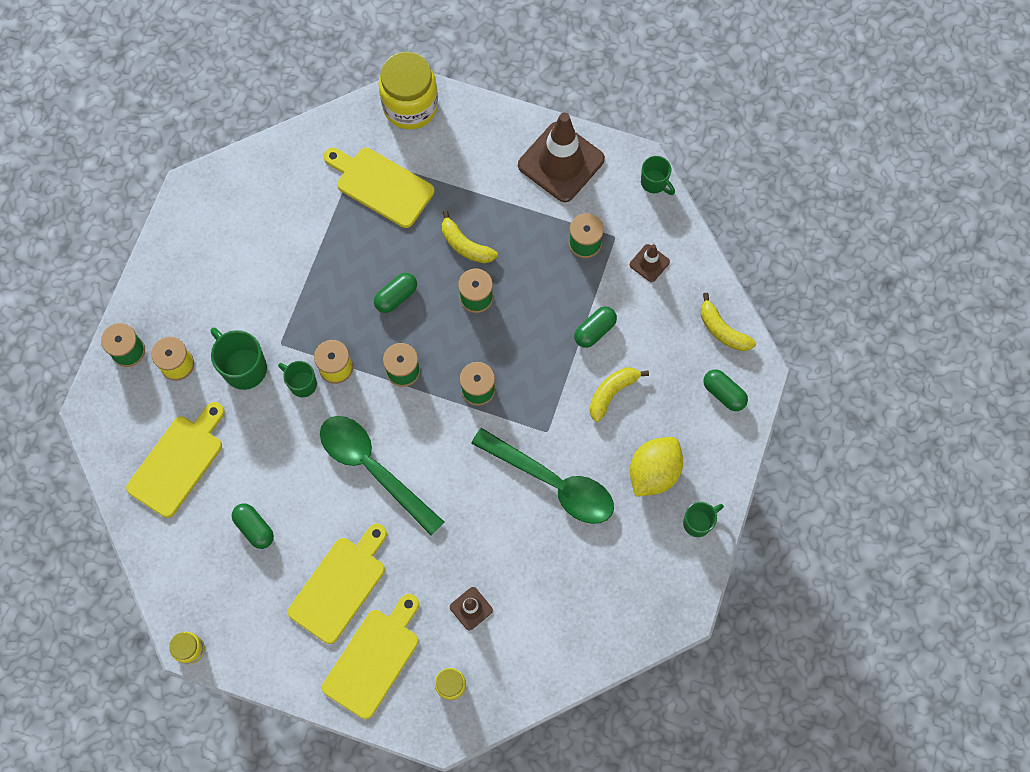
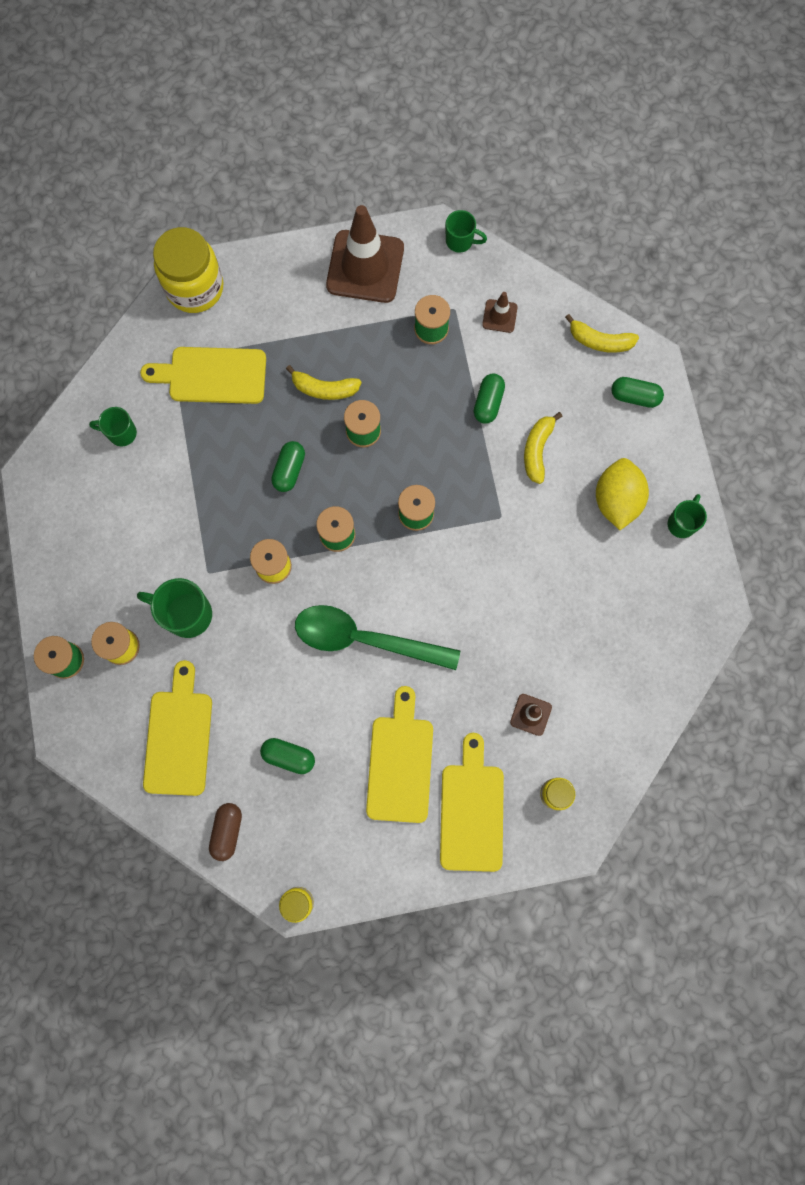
camera: 30 degrees left, 5 degrees up
(170, 559) = (227, 831): none -> brown capsule
(302, 383) = (251, 598): green mug -> green mug (121, 433)
(553, 483) = (535, 560): green spoon -> none

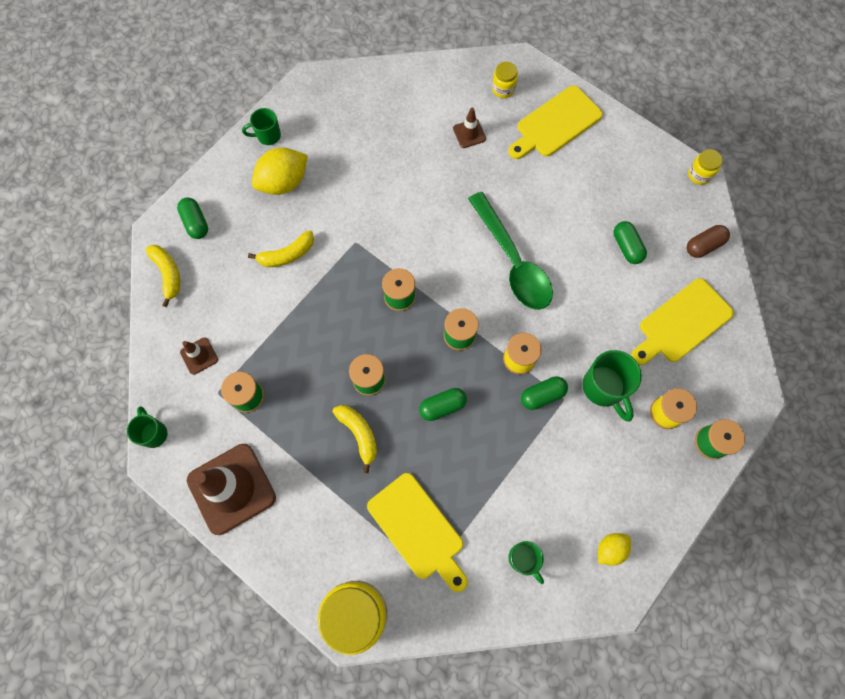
camera: 130 degrees left, 5 degrees down
(67, 503) = (610, 549): none -> yellow lemon
(400, 762) = (567, 182): yellow cutting board -> none
(488, 403) = (277, 312): green capsule -> green capsule (542, 395)

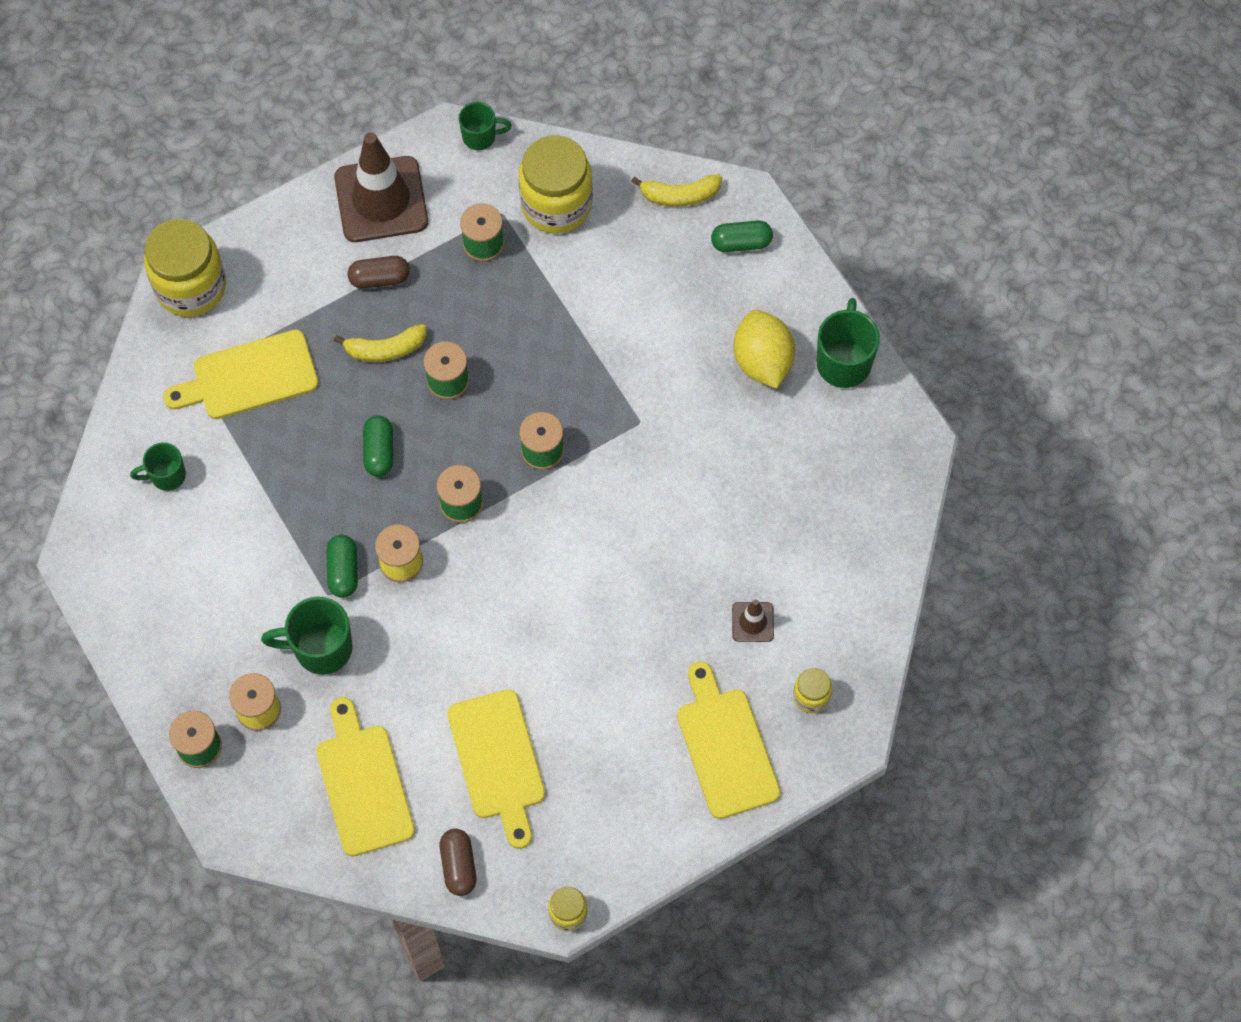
camera: 110 degrees right, 5 degrees down
(199, 356) = (556, 204): brown traffic cone -> yellow jar
(268, 136) = (844, 361): green mug -> green mug, size x1.61
(287, 255) = (653, 336): yellow banana -> none
(301, 462) = (380, 278): none -> brown capsule
(513, 262) = (535, 605): green spoon -> none
(610, 549) = (133, 574): yellow lemon -> none
(626, 247) = (498, 761): green capsule -> yellow cutting board

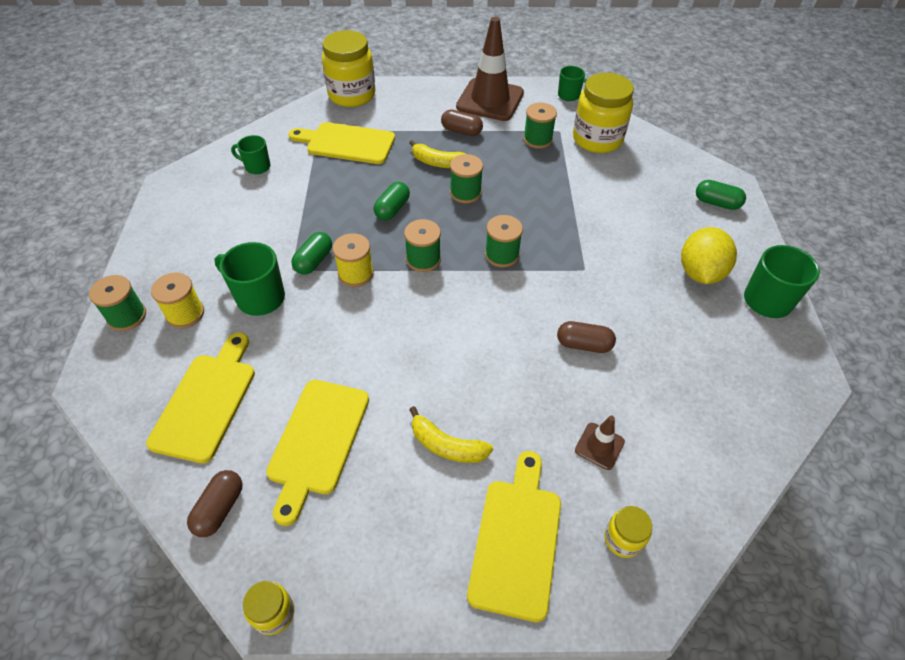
camera: 30 degrees right, 15 degrees down
(679, 195) = (684, 164): yellow banana -> yellow banana (446, 445)
(686, 519) = (584, 344): none -> brown capsule

